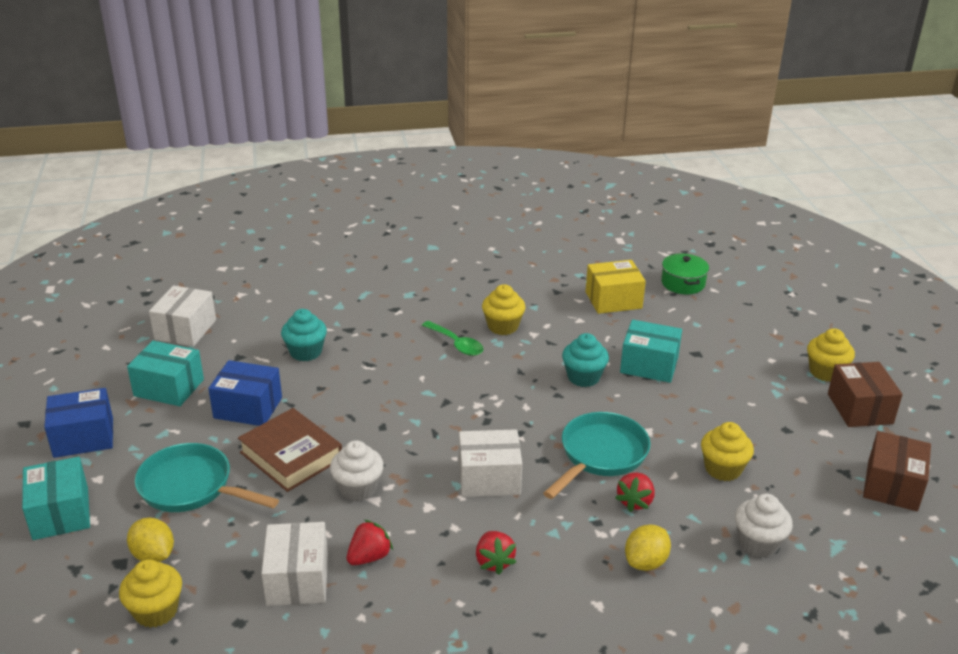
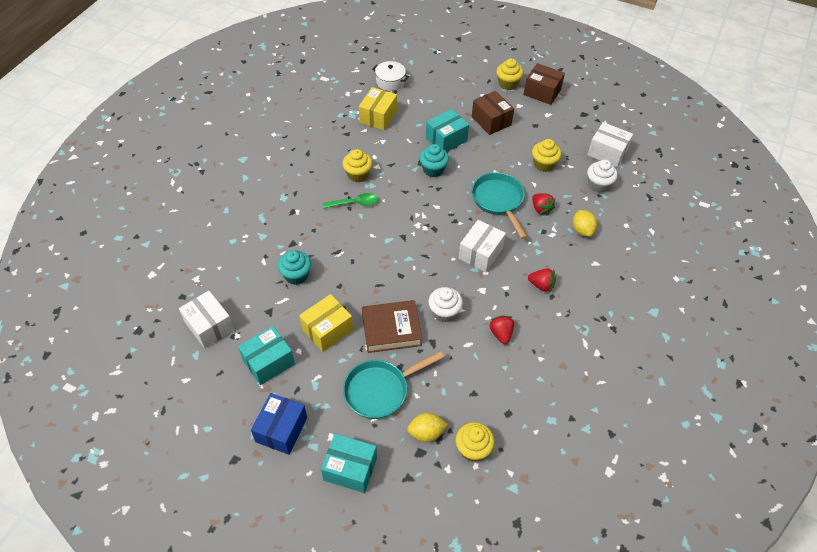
camera: 55 degrees left, 20 degrees up
(248, 408) = (327, 330): blue box -> yellow box
(297, 579) = (495, 373): white box -> white box (607, 152)
(683, 283) = (390, 82): green pot -> white pot
(892, 486) = (597, 119): brown box -> brown box (491, 121)

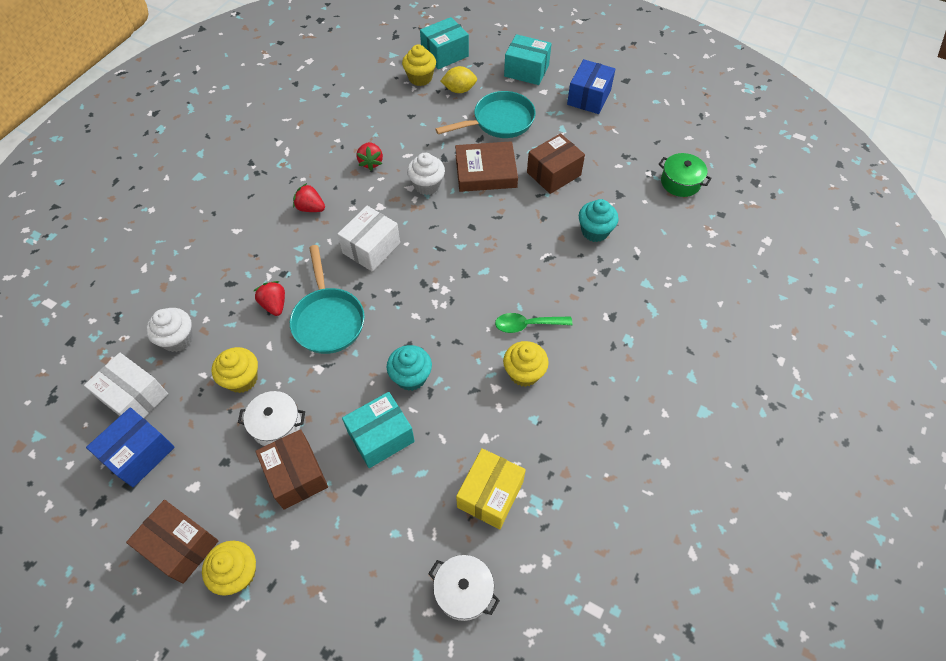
camera: 175 degrees left, 5 degrees up
(209, 326) = (680, 182): white box -> green pot
(268, 362) = (610, 148): turquoise box -> turquoise box (445, 54)
(327, 330) = (553, 174): yellow box -> brown box
(512, 142) = (276, 424): none -> white pot
(582, 230) = (233, 272): yellow lemon -> none
(587, 127) = (139, 454): none -> blue box

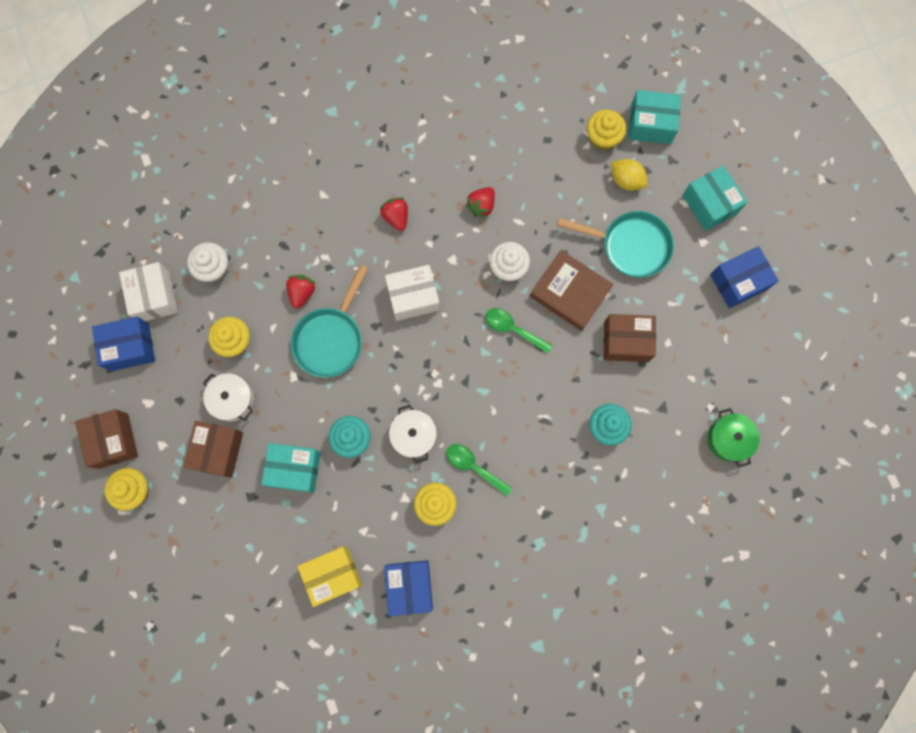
camera: 40 degrees right, 20 degrees up
(464, 591) = (261, 623): white pot -> white pot (413, 435)
(467, 218) = (512, 329): none -> green spoon
(563, 450) = (409, 586): none -> blue box

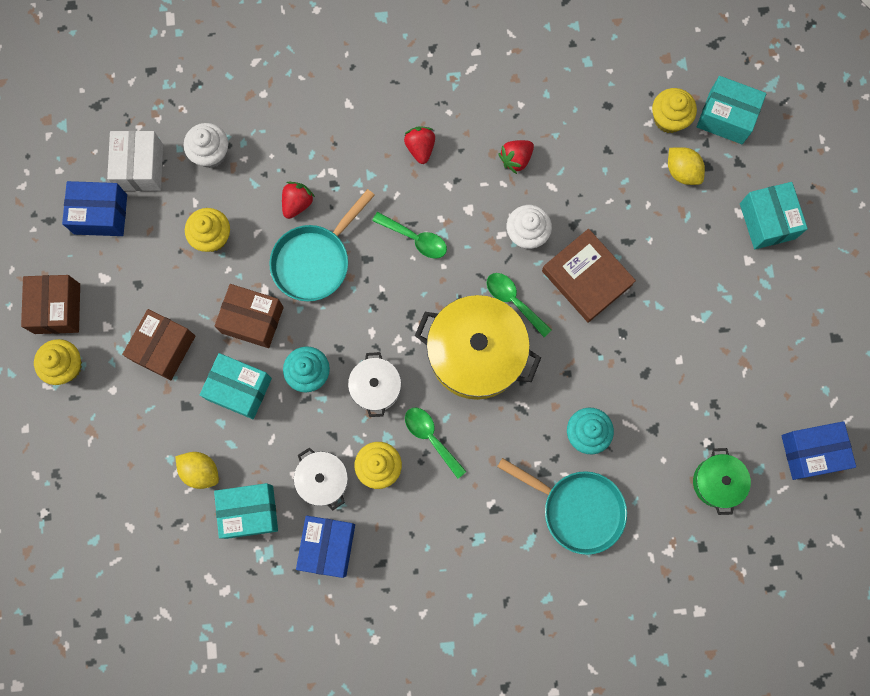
camera: 15 degrees right, 0 degrees up
(232, 399) = (193, 298): white pot -> white pot (323, 480)
(280, 550) = (200, 471): none -> yellow lemon
(332, 574) = (249, 511): yellow box -> turquoise box
(413, 297) = (415, 239): white box -> green spoon
(493, 383) = (476, 353): none -> yellow pot
(626, 341) = (633, 347): brown box -> brown box (252, 320)
(630, 246) = (667, 244): turquoise pan -> turquoise pan (577, 509)
(738, 282) = (775, 314): blue box -> blue box (811, 452)

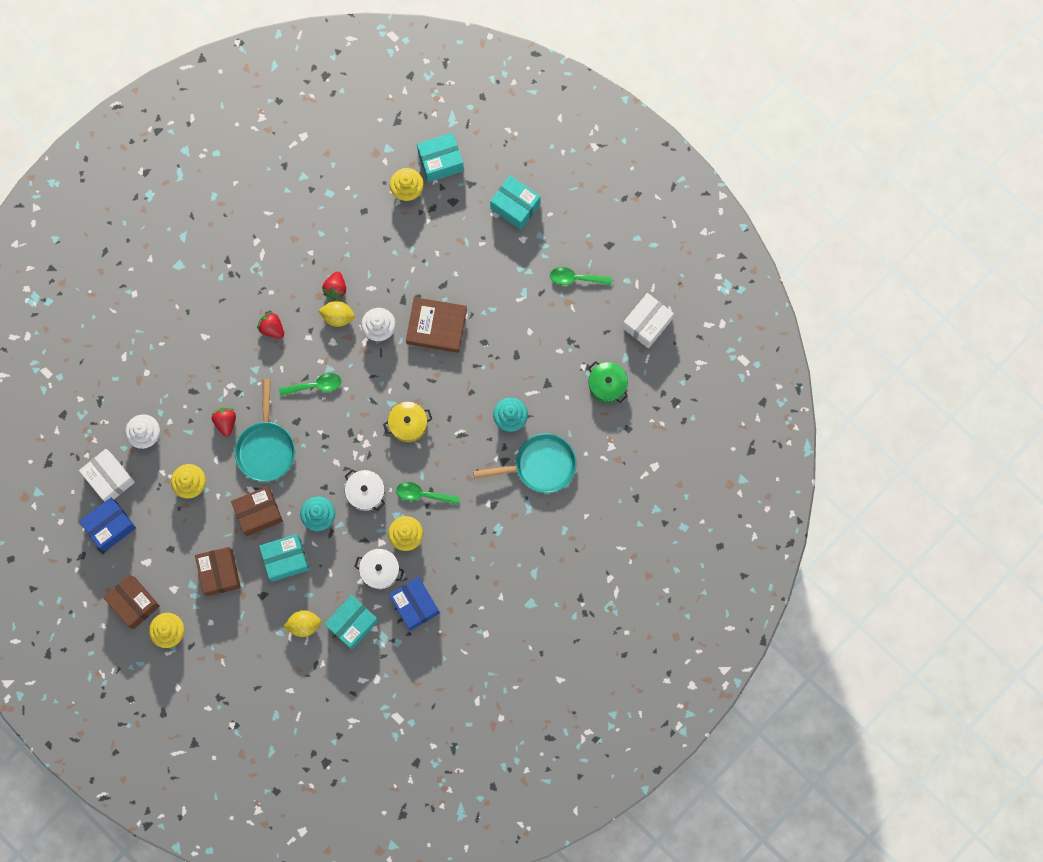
camera: 40 degrees left, 0 degrees up
(476, 353) = (408, 424): yellow pot -> yellow pot, size x0.52
(513, 301) = (404, 375): green spoon -> green spoon (575, 278)
(682, 171) = (441, 216): yellow lemon -> yellow lemon (338, 316)
(811, 452) = (647, 324): blue box -> white box

